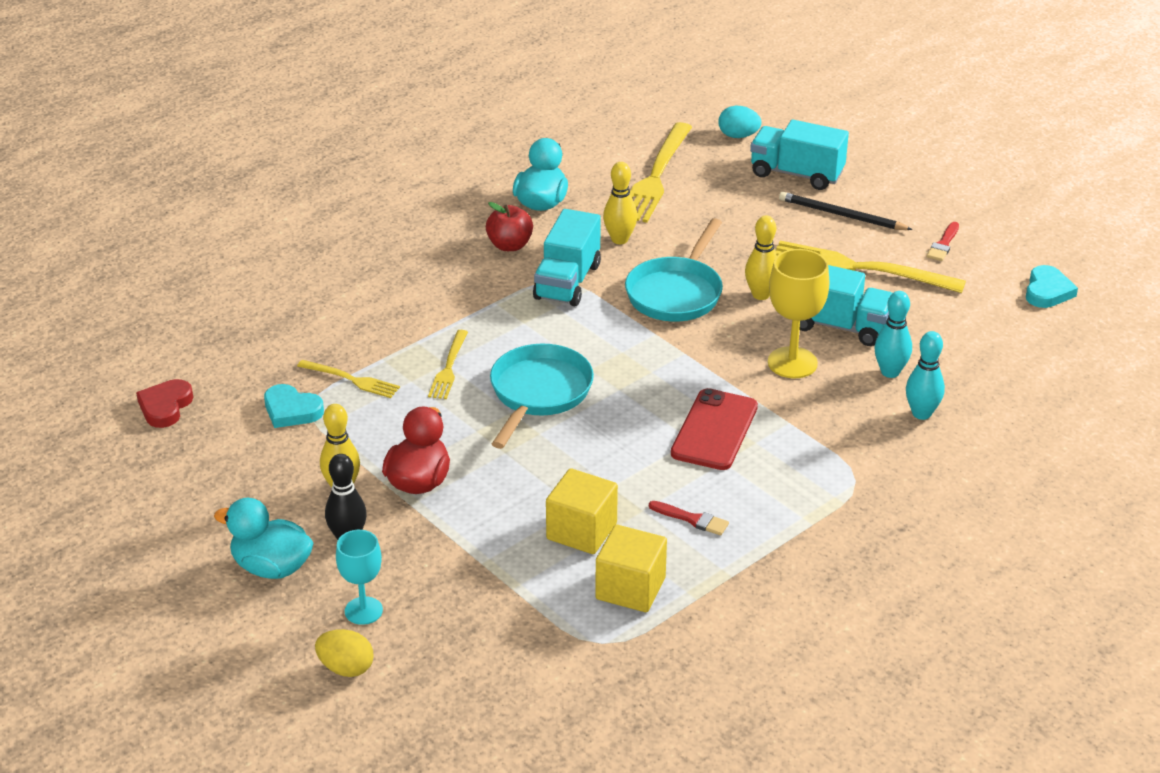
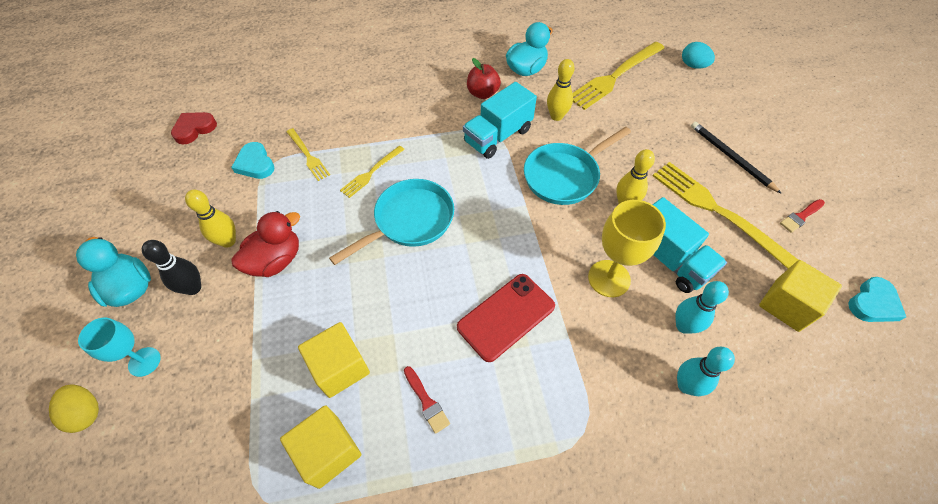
camera: 30 degrees right, 20 degrees up
(796, 174) = (717, 110): turquoise truck -> none
(973, 321) = (786, 305): none -> yellow cube

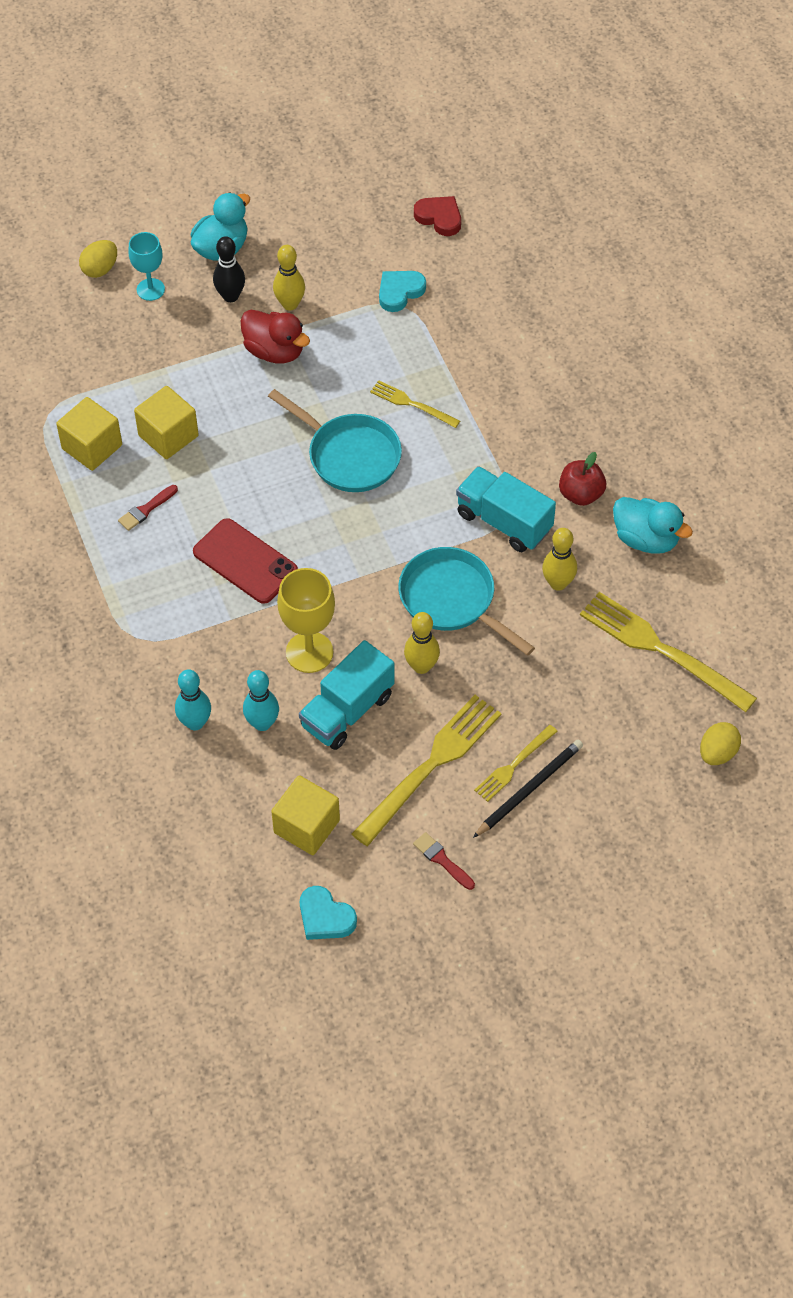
camera: 80 degrees right, 0 degrees up
(308, 156) = (423, 337): yellow fork -> yellow fork (513, 765)
(693, 65) = (717, 753): turquoise egg -> yellow egg

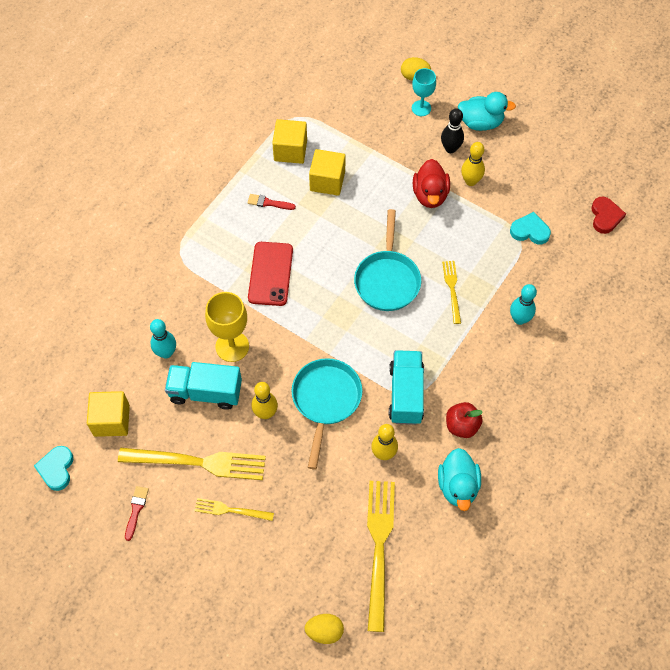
camera: 55 degrees right, 5 degrees up
(195, 722) = (143, 318): turquoise bowling pin -> turquoise bowling pin (519, 319)
(529, 789) = (219, 530): black pencil -> none

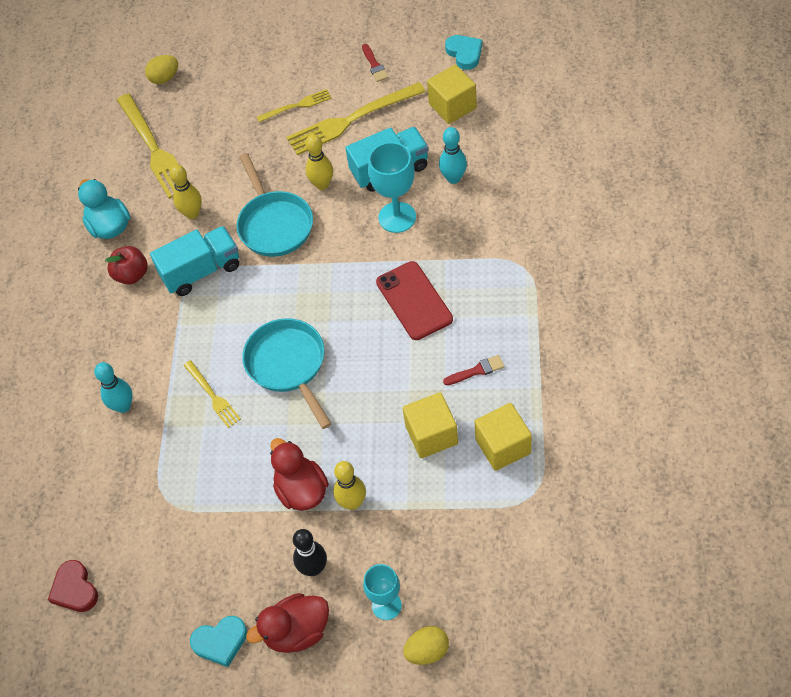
camera: 155 degrees right, 5 degrees down
(232, 346) = (397, 217): yellow goblet -> turquoise goblet
(406, 394) = (201, 271): turquoise truck -> turquoise truck turned 90 degrees counterclockwise
(470, 181) = (263, 538): yellow bowling pin -> yellow bowling pin (352, 503)
(480, 123) = (297, 631): turquoise duck -> red duck
(530, 231) = (159, 515): turquoise heart -> turquoise heart (220, 642)

